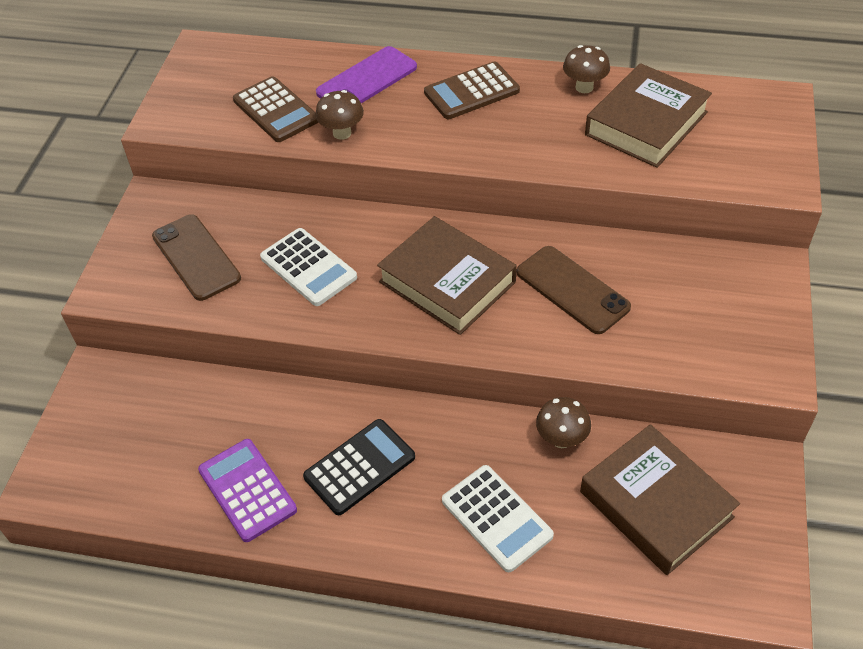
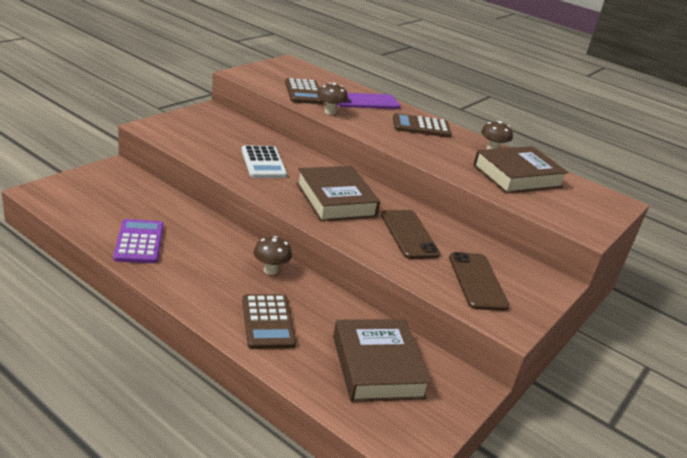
camera: 20 degrees right, 20 degrees down
(196, 257) = (208, 135): brown phone -> brown phone (477, 281)
(360, 467) = (211, 263): black calculator -> none
(496, 518) = (267, 322): white calculator -> brown calculator
(561, 439) = (345, 309): brown mushroom -> brown mushroom (270, 270)

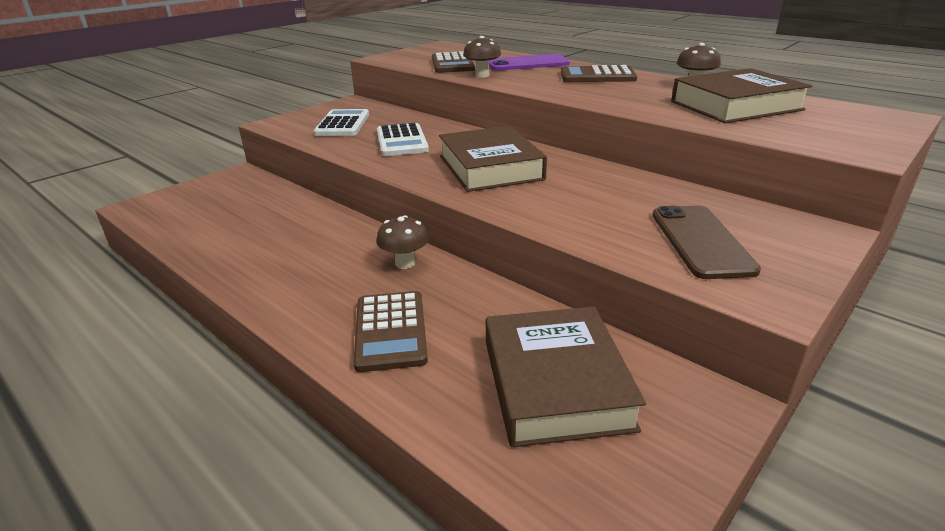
camera: 10 degrees right, 0 degrees up
(139, 242) = (239, 247): purple calculator -> none
(210, 136) = (343, 124): none -> white calculator
(409, 234) = (591, 194): brown phone -> none

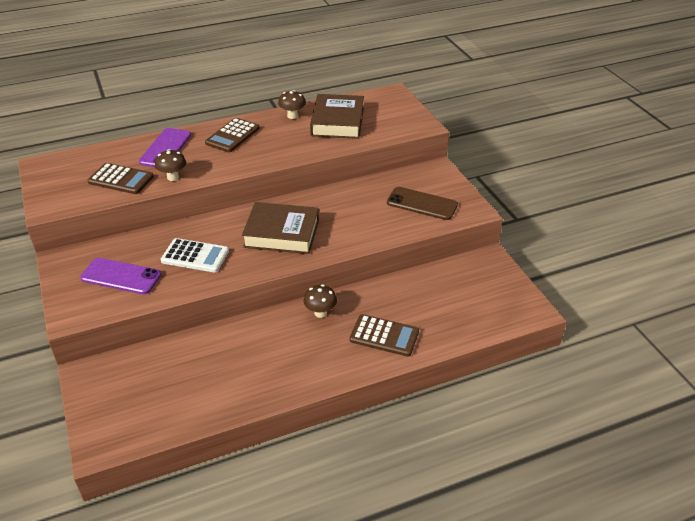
camera: 65 degrees left, 10 degrees up
(343, 124) = (121, 276): white calculator -> purple phone
(555, 383) = (455, 295): brown book -> none

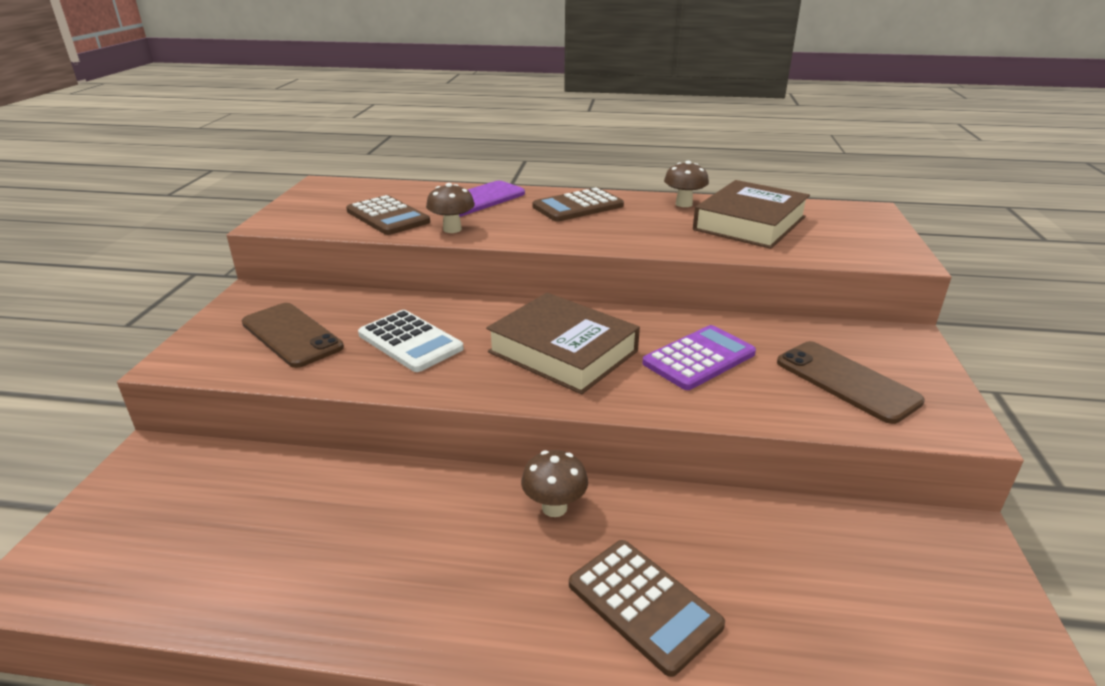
camera: 30 degrees right, 10 degrees down
(121, 276) = (291, 335): purple phone -> brown phone
(350, 214) = (699, 358): none -> purple calculator

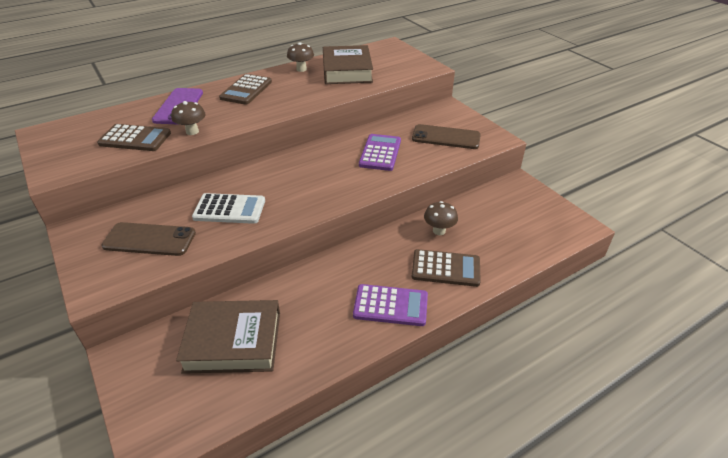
camera: 40 degrees left, 10 degrees up
(485, 605) = (390, 306): none -> purple calculator
(554, 507) = (372, 253): brown mushroom -> brown mushroom (439, 231)
(563, 351) = (316, 177): brown book -> brown book (233, 341)

